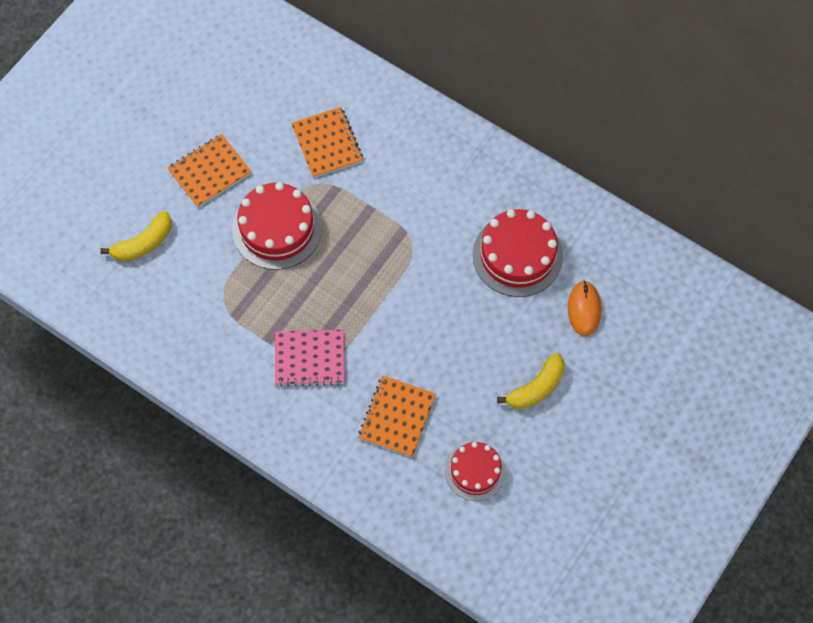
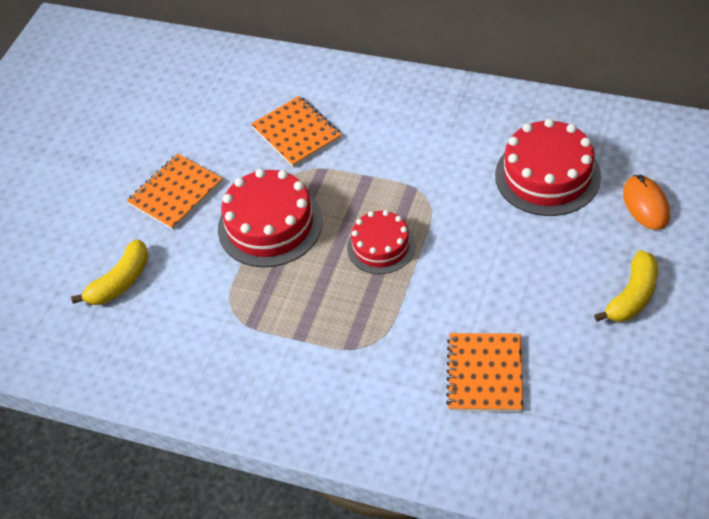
camera: 10 degrees left, 15 degrees down
(309, 359) = (356, 343): pink notebook -> none
(475, 471) = (604, 405): red cake -> red cake (381, 246)

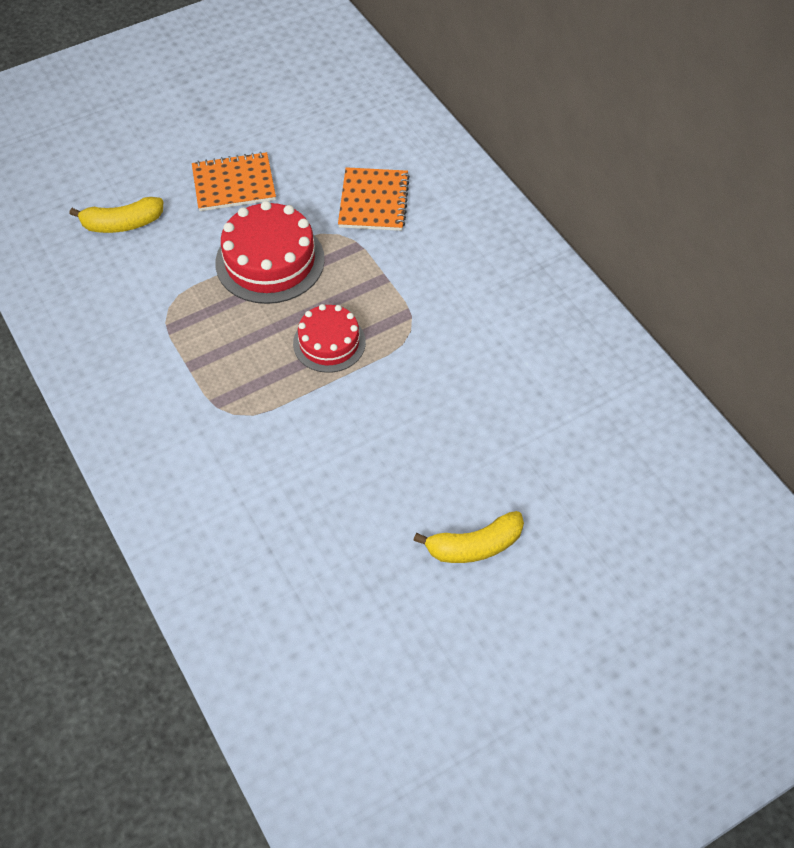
camera: 35 degrees right, 5 degrees up
(485, 374) = (285, 508): orange notebook -> none
(547, 175) = (529, 389): red cake -> none
(645, 205) = (581, 479): orange mouse -> none

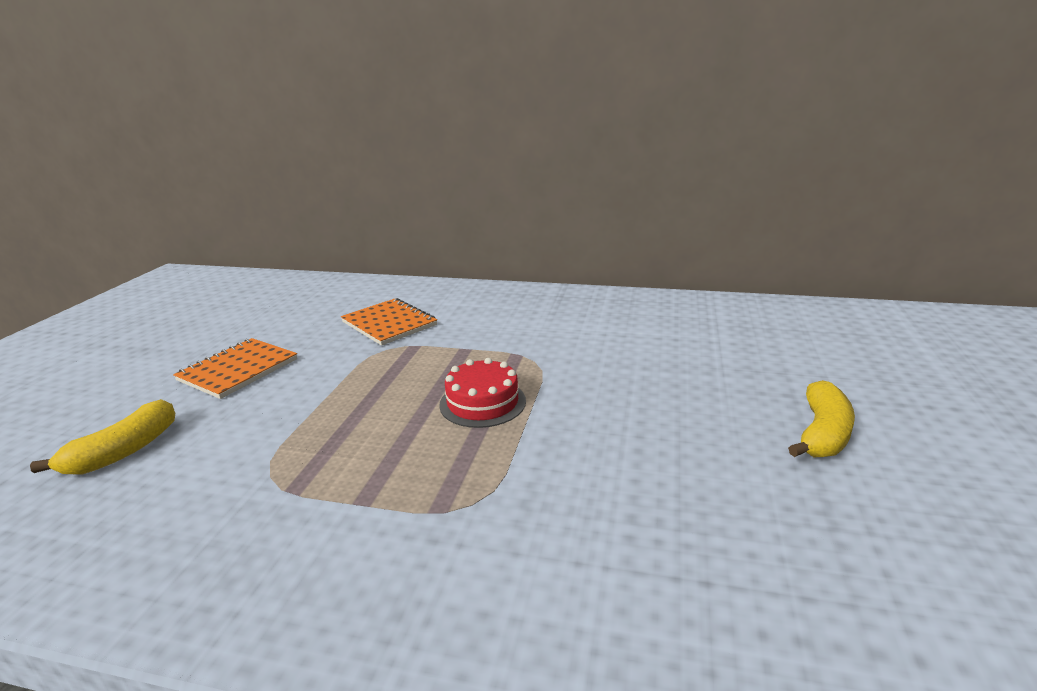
camera: 45 degrees left, 30 degrees down
(270, 261) = (345, 390): red cake -> none

